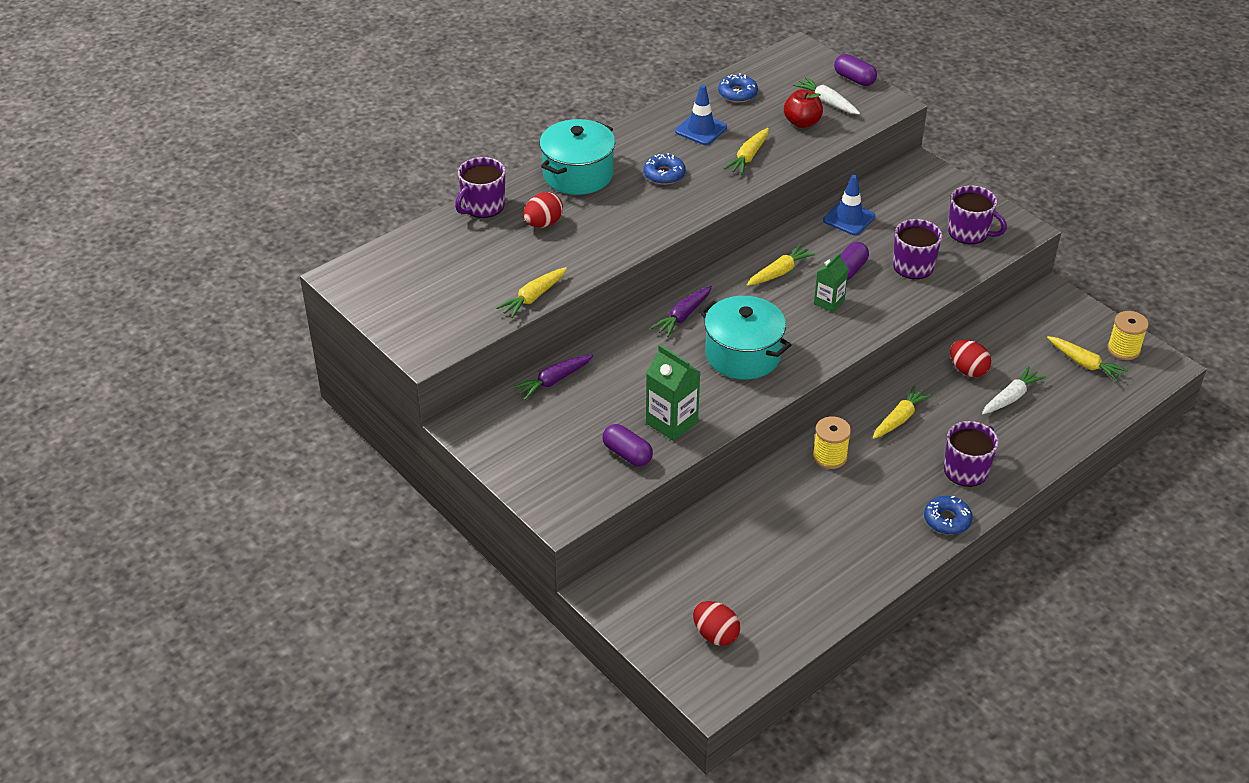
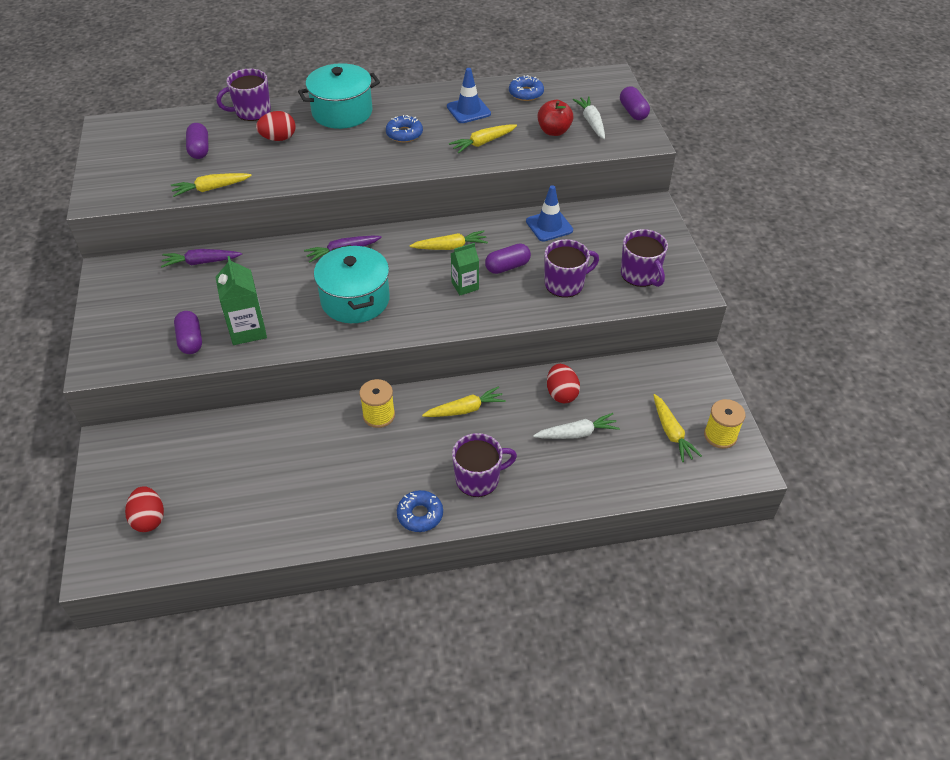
camera: 30 degrees right, 5 degrees up
(473, 264) = (199, 149): none -> purple capsule

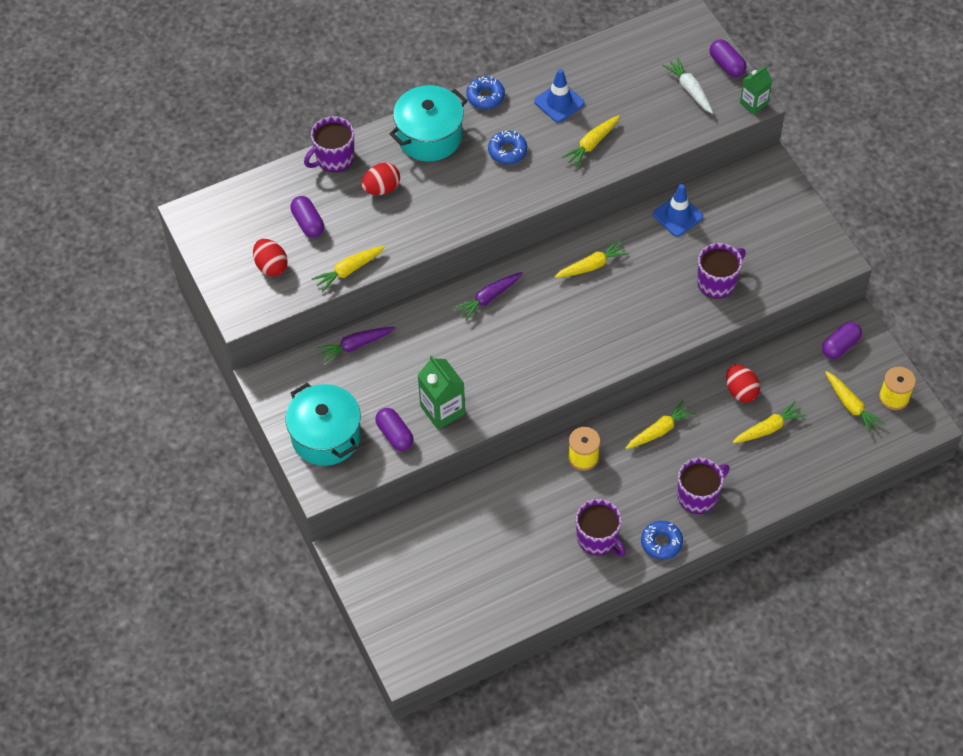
camera: 15 degrees left, 10 degrees up
(149, 519) = (427, 610): red egg -> red egg (271, 266)
(355, 300) = (527, 351): turquoise pot -> turquoise pot (326, 436)
(465, 286) = (624, 308): green carton -> green carton (753, 104)
(507, 267) = (655, 275): purple capsule -> purple capsule (840, 346)
(526, 93) = (608, 64): blue donut -> blue donut (485, 97)
(554, 131) = (656, 111): red apple -> none
(577, 433) = (768, 428): white carrot -> yellow carrot
(640, 275) = (784, 253): purple mug -> purple mug (598, 538)

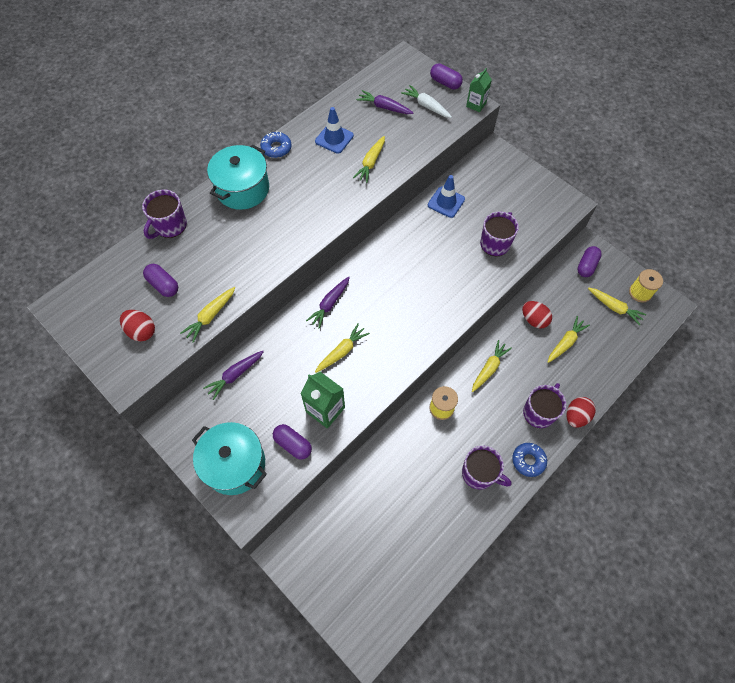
camera: 20 degrees left, 5 degrees up
(381, 188) = (217, 240): red egg -> red egg (576, 416)
(507, 151) = (308, 184): blue donut -> none
(591, 266) = (398, 257): yellow carrot -> yellow carrot (342, 351)
(636, 78) = (384, 107): none -> purple carrot

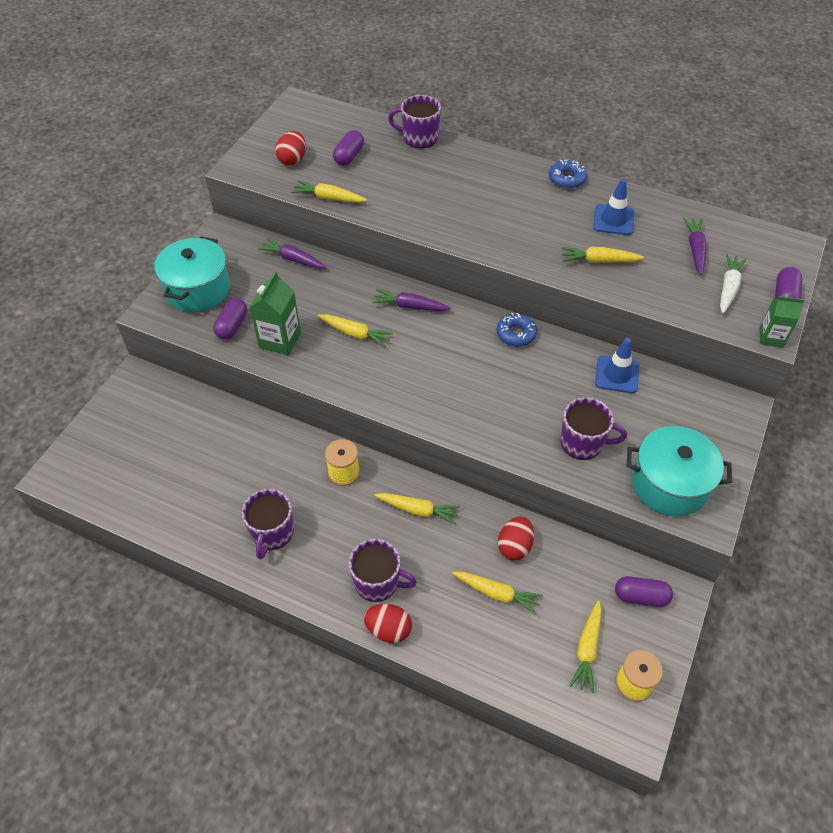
camera: 70 degrees right, 10 degrees down
(242, 189) = (495, 171): turquoise pot -> turquoise pot (669, 484)
(528, 460) = (305, 584): blue donut -> blue donut (516, 334)

